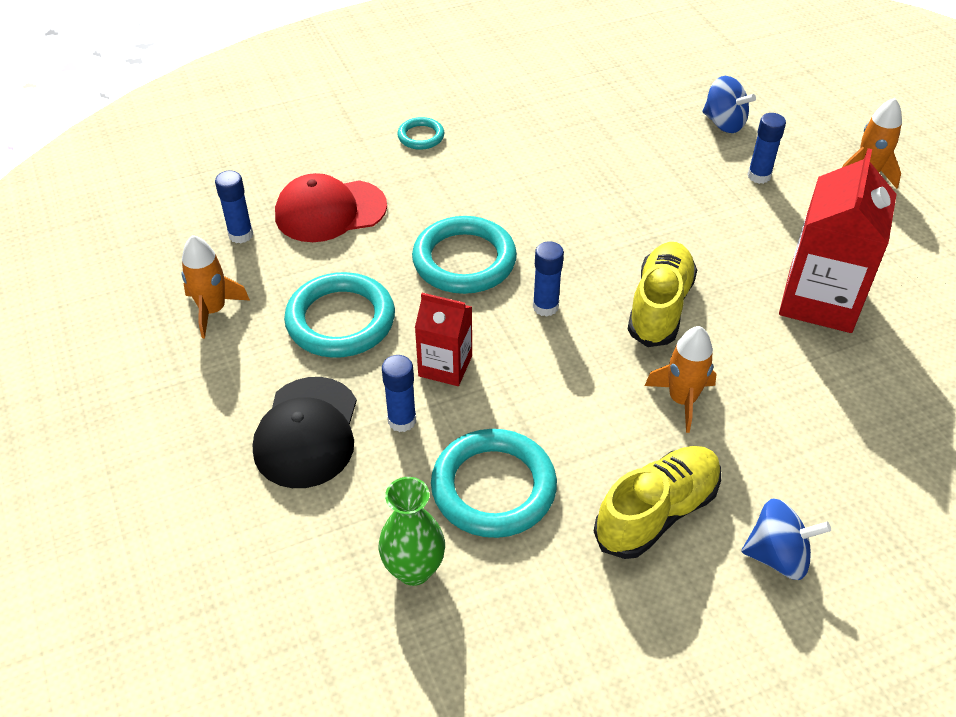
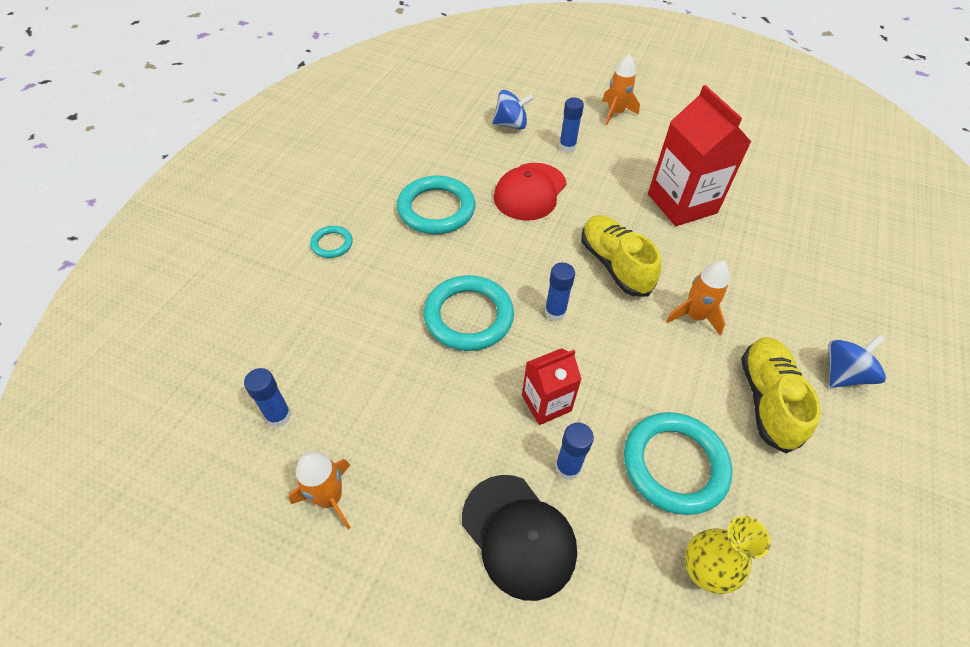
camera: 45 degrees left, 5 degrees up
(330, 211) = (330, 345): red cap -> red cap (530, 192)
(340, 320) = (438, 426): turquoise ring -> turquoise ring (436, 209)
(414, 569) = (703, 571): green vase -> yellow vase

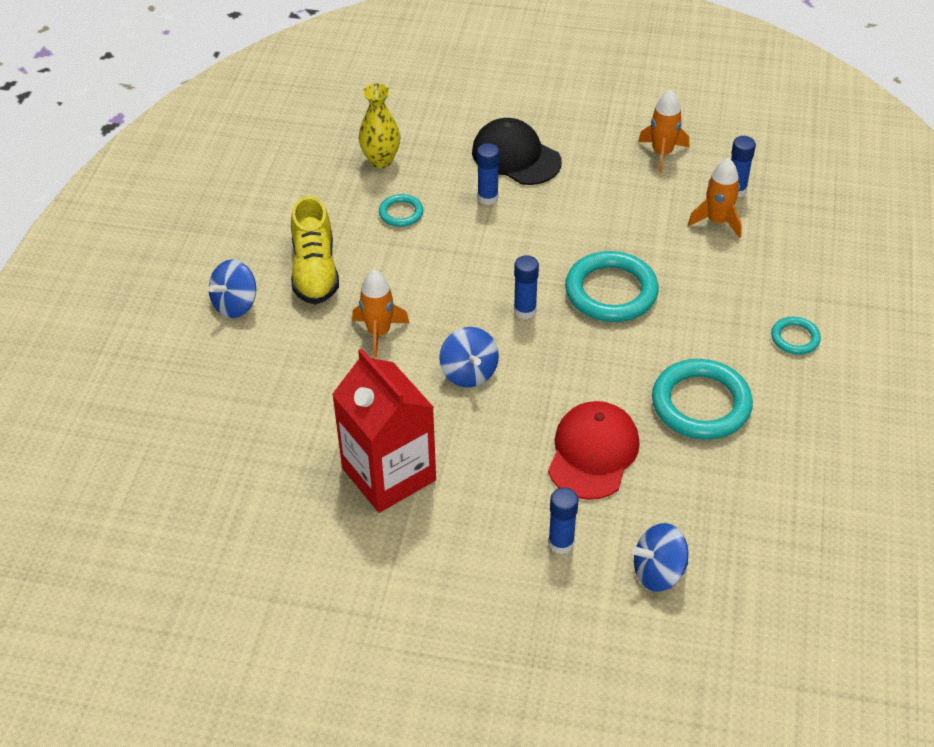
camera: 170 degrees right, 5 degrees down
(546, 403) = (515, 236): red carton -> none
(614, 265) = (469, 373): yellow shoe -> blue spinning top
(615, 113) = (497, 636): orange rocket -> orange rocket (717, 221)
(674, 465) = (401, 213): turquoise ring -> turquoise ring, size x0.51

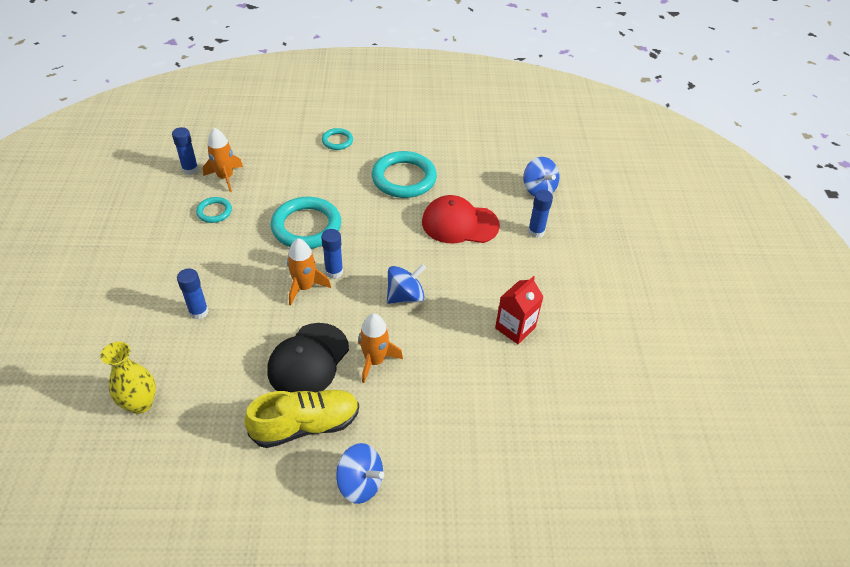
camera: 105 degrees left, 0 degrees up
(388, 474) = (515, 328): red carton -> red carton, size x0.57
(401, 213) = (221, 372): turquoise ring -> turquoise ring (214, 212)
(516, 156) = (141, 300): black cap -> black cap (308, 360)
(662, 153) = (143, 209): orange rocket -> orange rocket (304, 287)

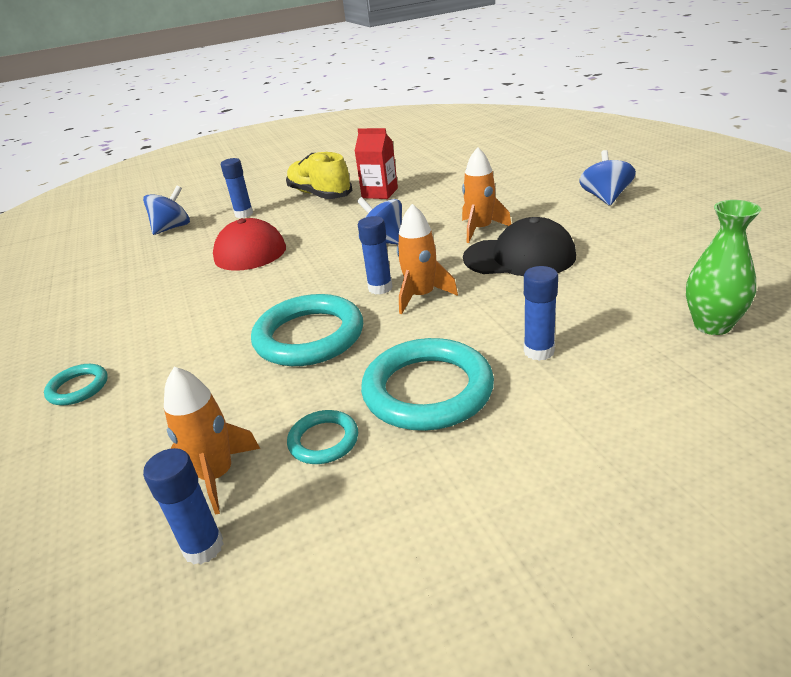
camera: 105 degrees left, 15 degrees down
(140, 403) = (712, 325): yellow vase -> green vase
(306, 425) = (590, 232): yellow shoe -> yellow shoe (320, 195)
(404, 178) = (171, 302): turquoise ring -> turquoise ring (427, 390)

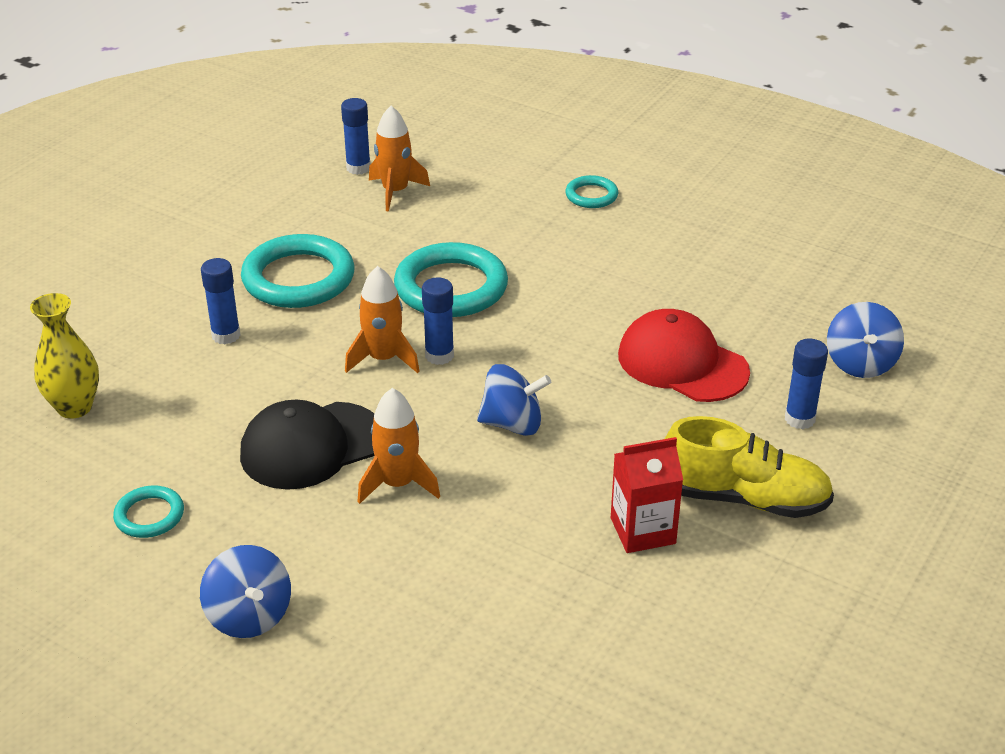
camera: 140 degrees right, 5 degrees up
(323, 440) = (345, 227): turquoise ring -> turquoise ring (149, 515)
(712, 325) = (74, 407): green vase -> yellow vase

